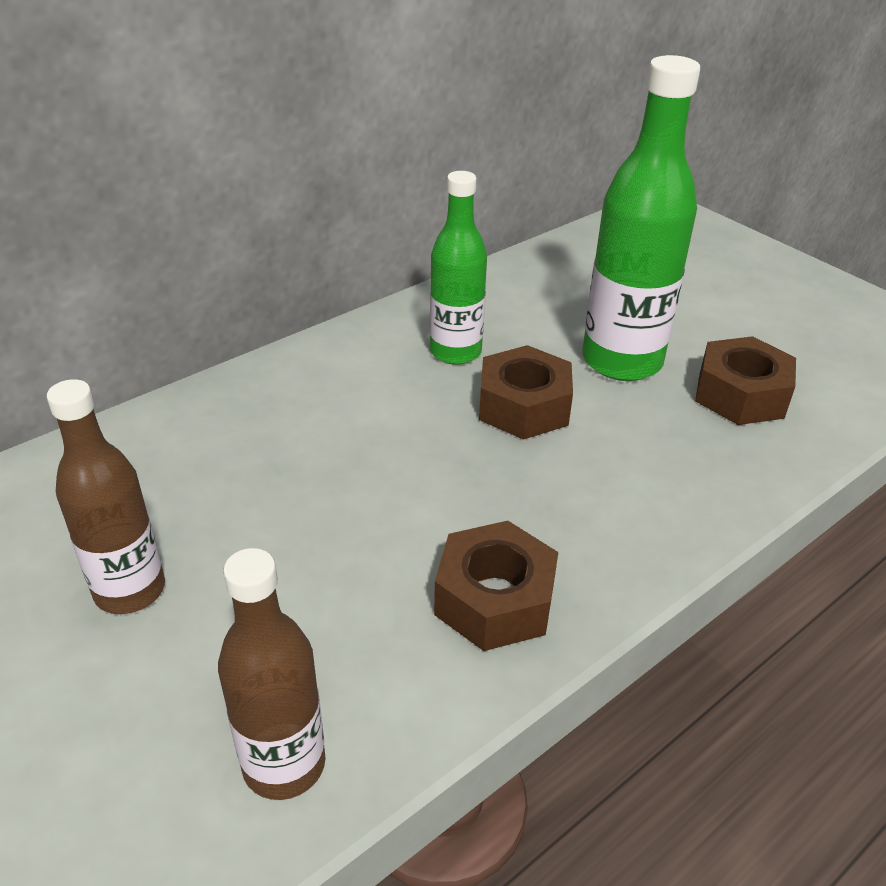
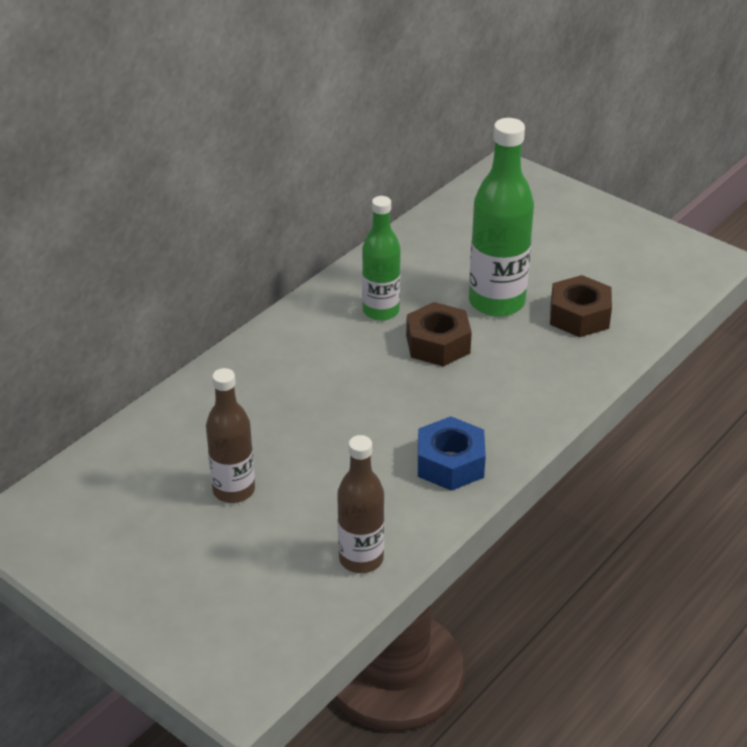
camera: 10 degrees left, 0 degrees up
(494, 599) = (450, 463): brown nut -> blue nut

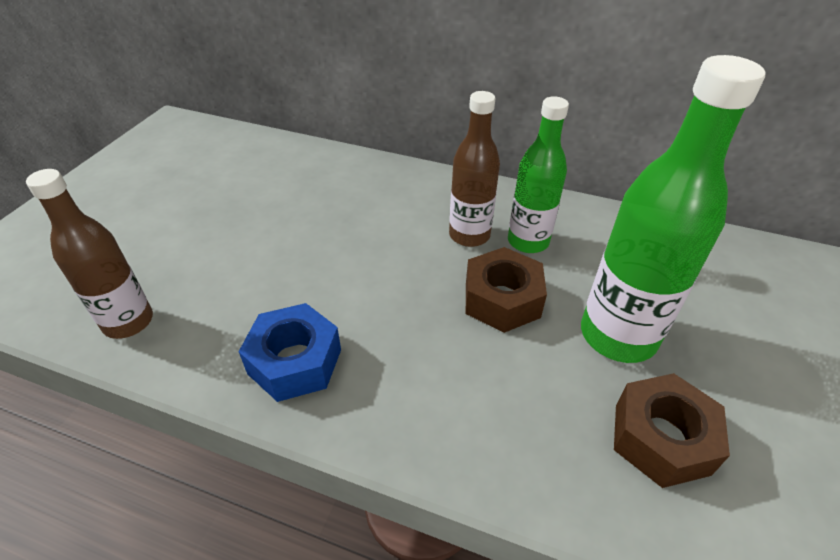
camera: 70 degrees right, 5 degrees up
(234, 490) = (222, 213): brown bottle -> brown bottle (469, 235)

